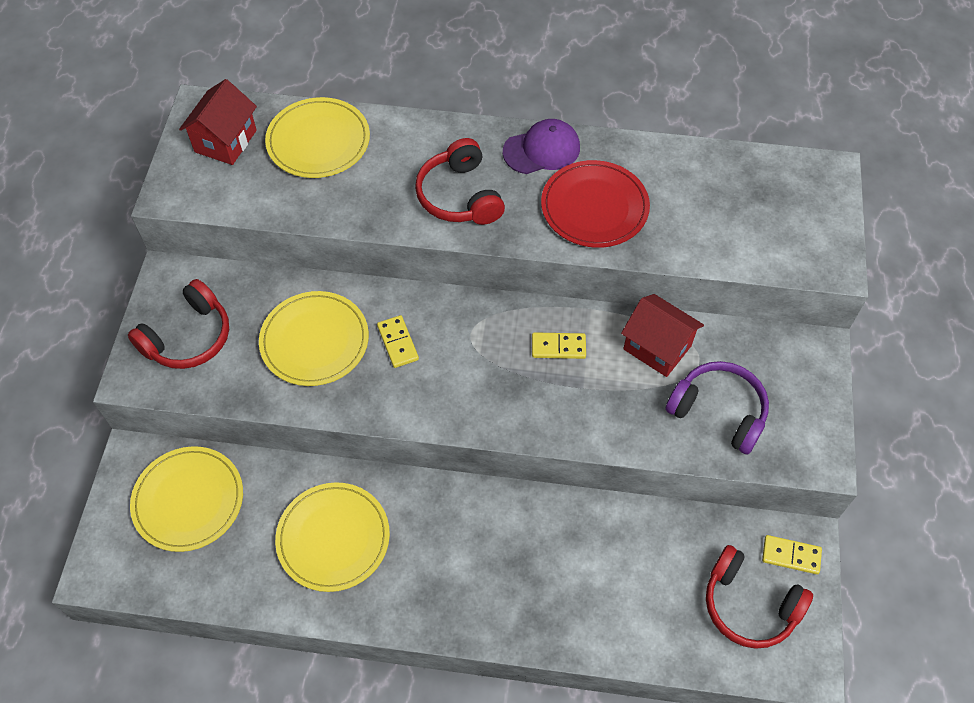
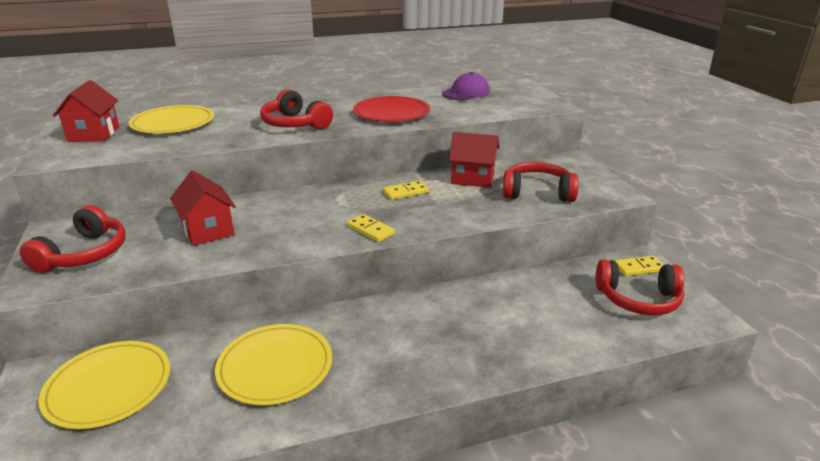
camera: 25 degrees left, 30 degrees down
(314, 341) = (208, 230): yellow plate -> red house
(398, 343) = (281, 216): yellow domino -> yellow domino (370, 230)
(542, 150) = (340, 103): purple cap -> purple cap (466, 93)
(718, 411) = (537, 192): purple headphones -> red headphones

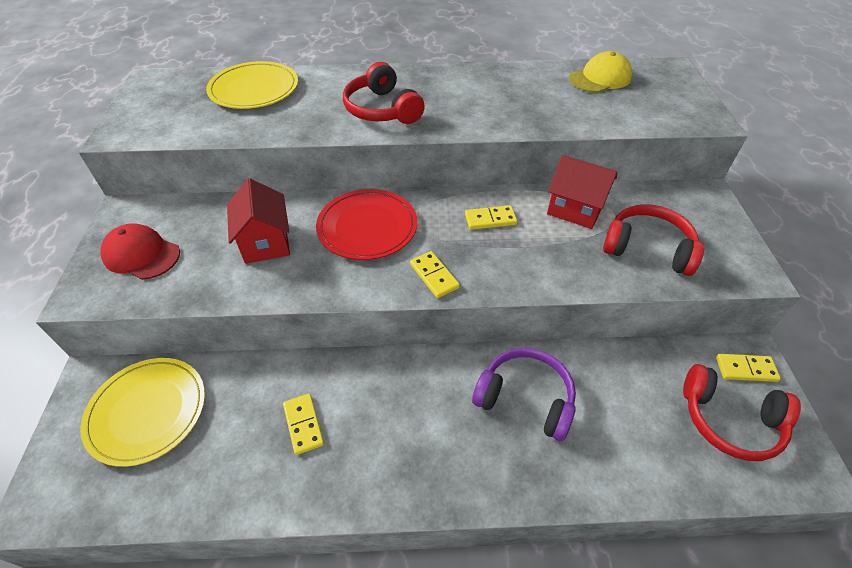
camera: 15 degrees right, 20 degrees up
(84, 254) = (141, 254): red headphones -> red cap
(94, 134) = (171, 96): red house -> none
(275, 367) = (303, 424): yellow plate -> yellow domino
(391, 113) = (498, 105): red plate -> red plate (367, 227)
(466, 93) = (600, 78): purple cap -> yellow cap
(472, 314) = (525, 398): none -> purple headphones

